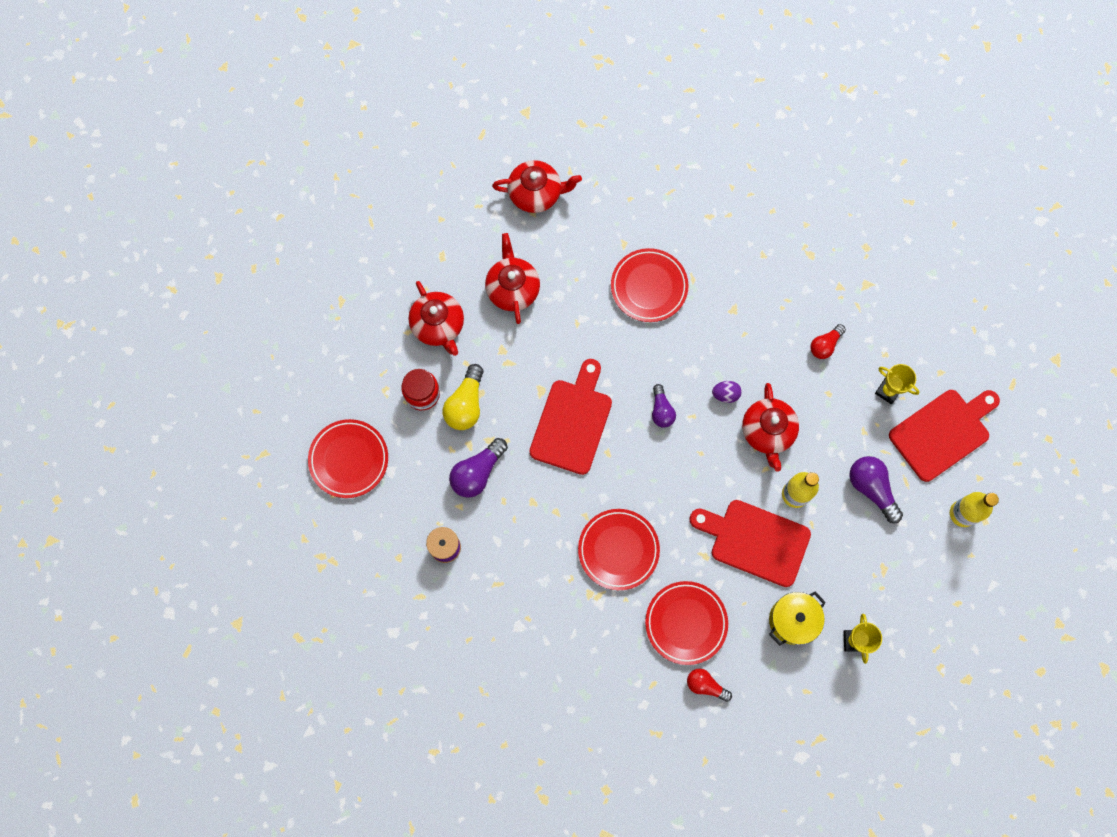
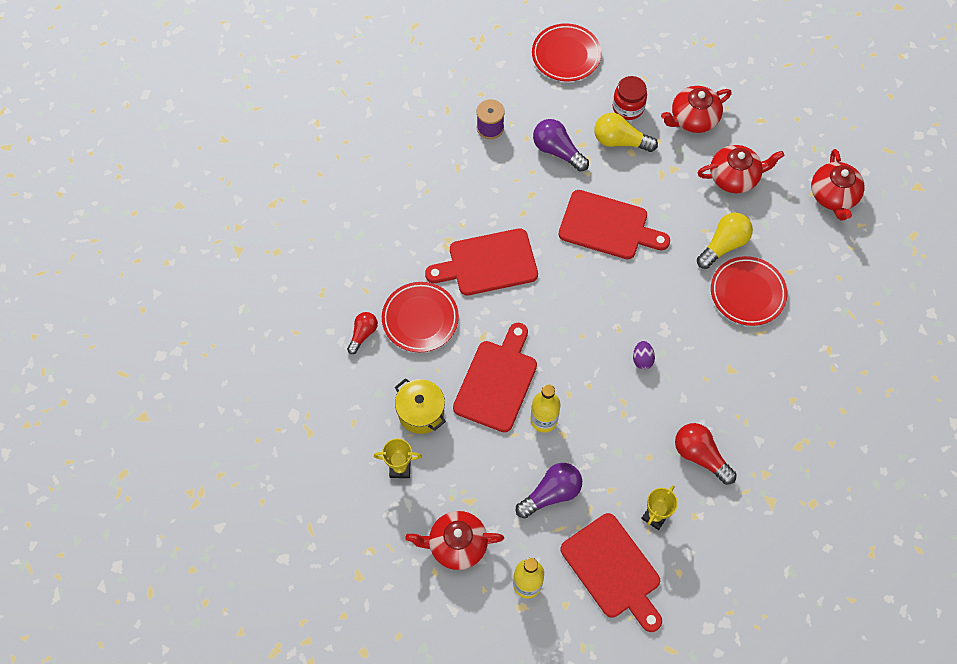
camera: 90 degrees right, 10 degrees down
(594, 306) = (723, 245): none -> yellow light bulb
(618, 550) = (488, 263): red plate -> red cutting board
(661, 410) = (622, 302): purple light bulb -> none
(767, 432) = (606, 397): red teapot -> red teapot (456, 544)
(825, 345) = (700, 456): red light bulb -> red light bulb, size x1.55

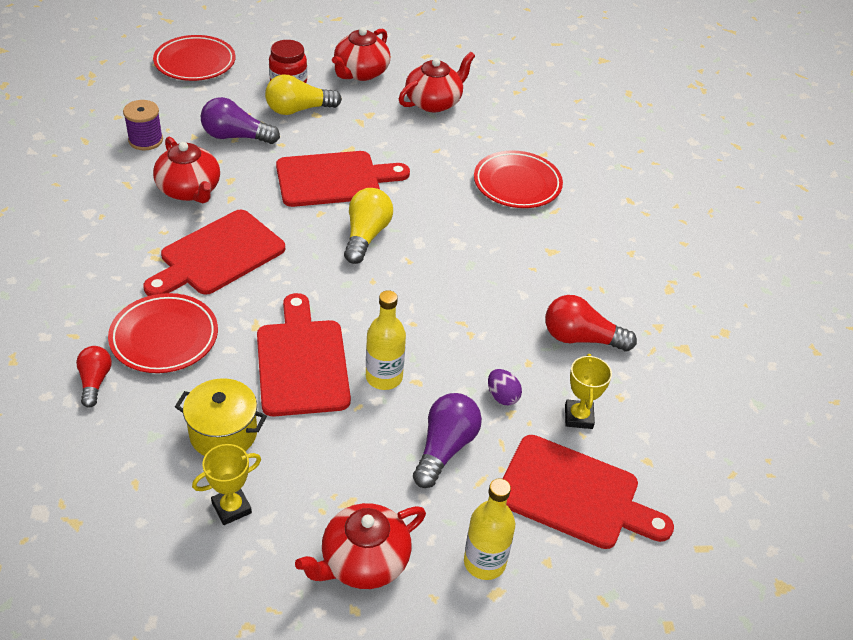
camera: 35 degrees left, 20 degrees down
(642, 359) = (454, 277): purple egg -> purple egg (502, 396)
(723, 245) = (464, 155): yellow light bulb -> yellow light bulb (366, 236)
(833, 196) = (536, 88): red teapot -> red teapot (190, 190)

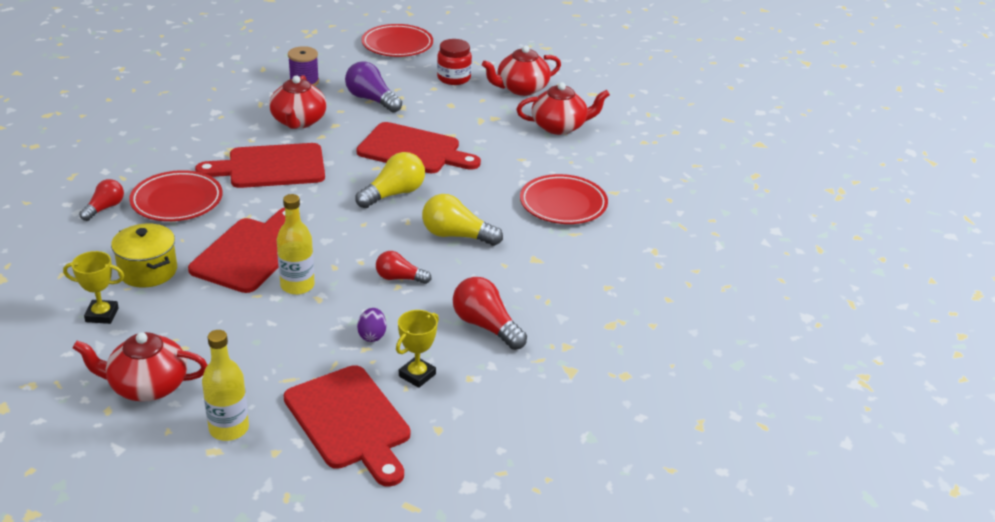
camera: 35 degrees right, 10 degrees down
(298, 109) = (440, 97): yellow light bulb -> yellow light bulb (456, 235)
(445, 448) = (288, 347): purple light bulb -> none
(463, 324) = (399, 278): none -> red light bulb

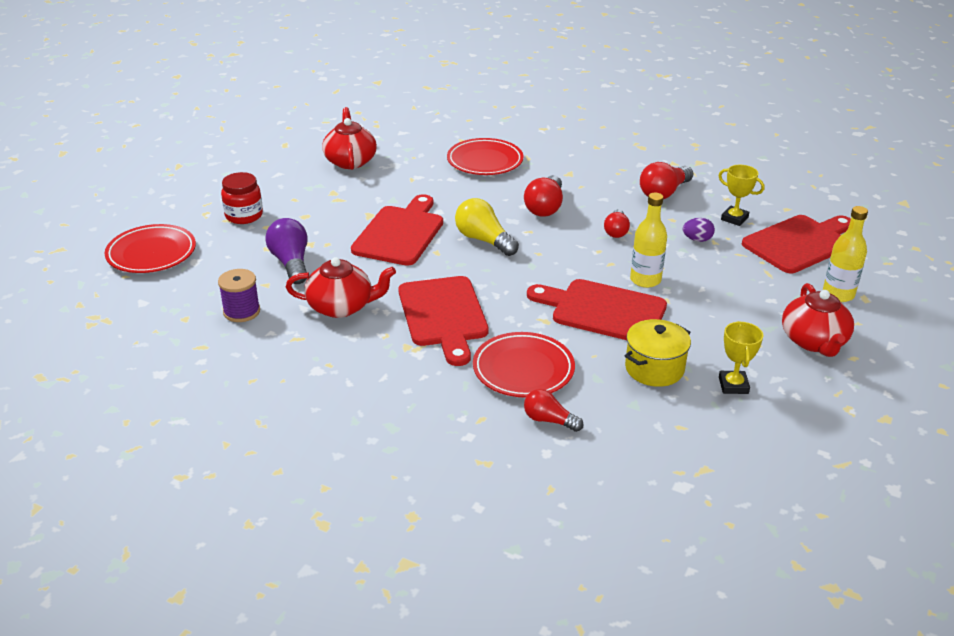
camera: 90 degrees left, 0 degrees up
(371, 100) = (291, 263): purple light bulb -> purple light bulb turned 120 degrees clockwise
(456, 235) = (545, 207): yellow light bulb -> red light bulb
(521, 89) = (271, 179): red teapot -> none

